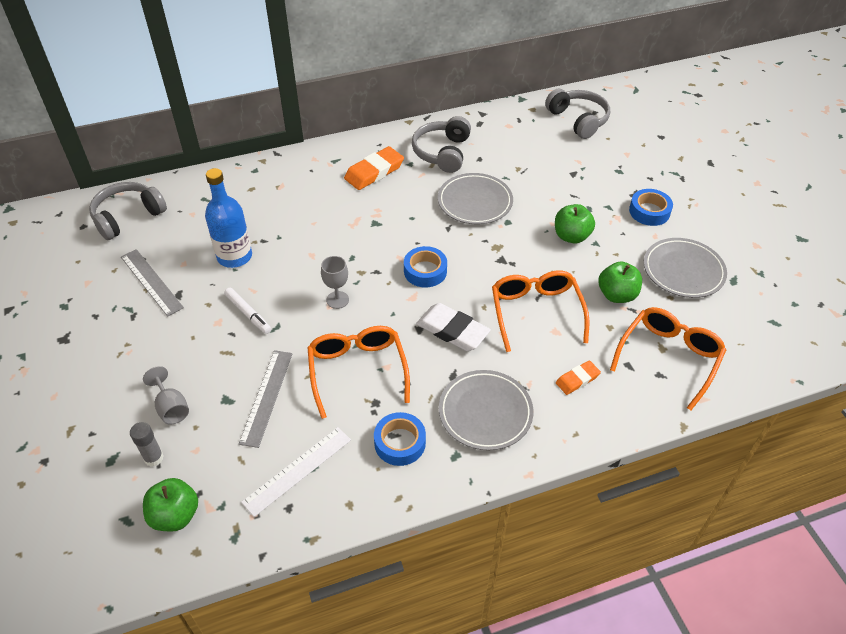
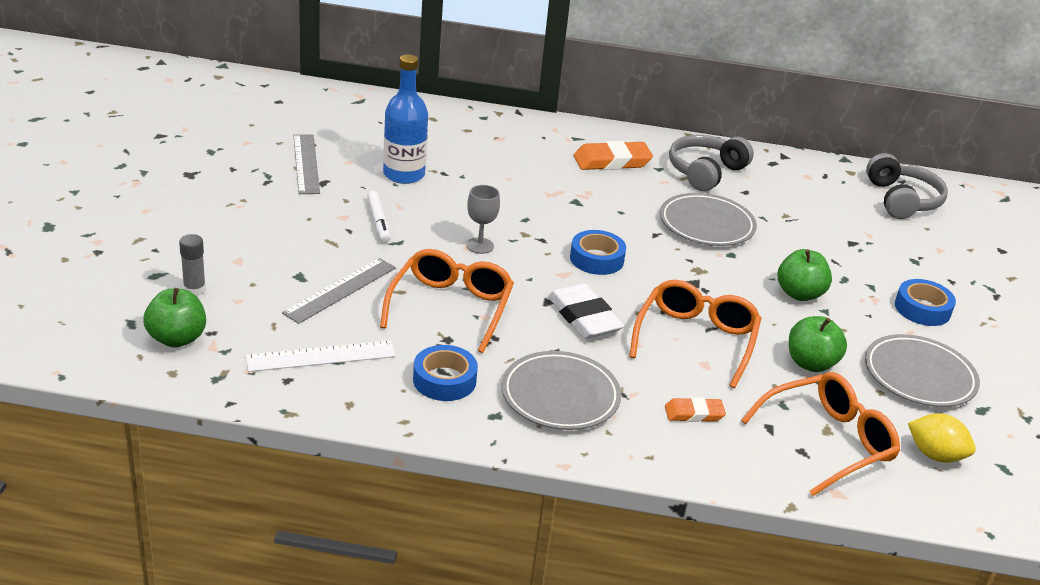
camera: 25 degrees right, 15 degrees down
(128, 217) = (326, 109): grey headphones -> none
(171, 407) = (243, 261): grey goblet -> none
(733, 333) = (935, 455): none -> yellow lemon

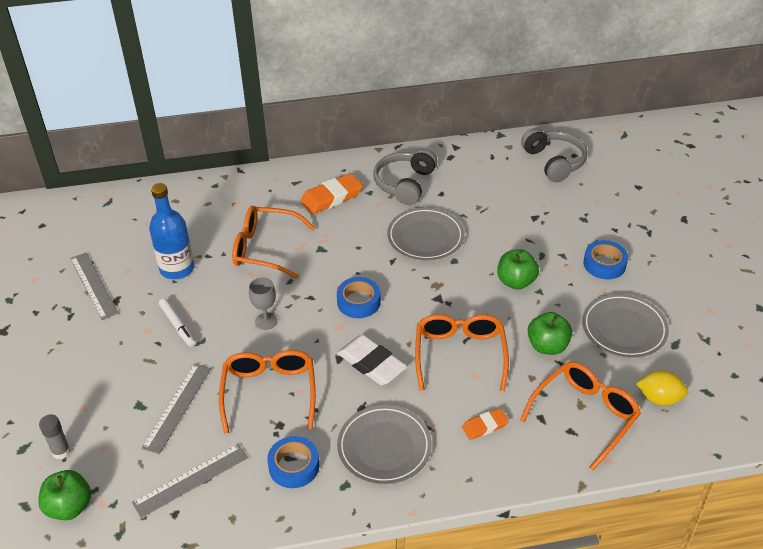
camera: 15 degrees left, 10 degrees up
(321, 356) = (191, 480): white ruler -> grey ruler
(512, 184) = (265, 249): none -> orange glasses

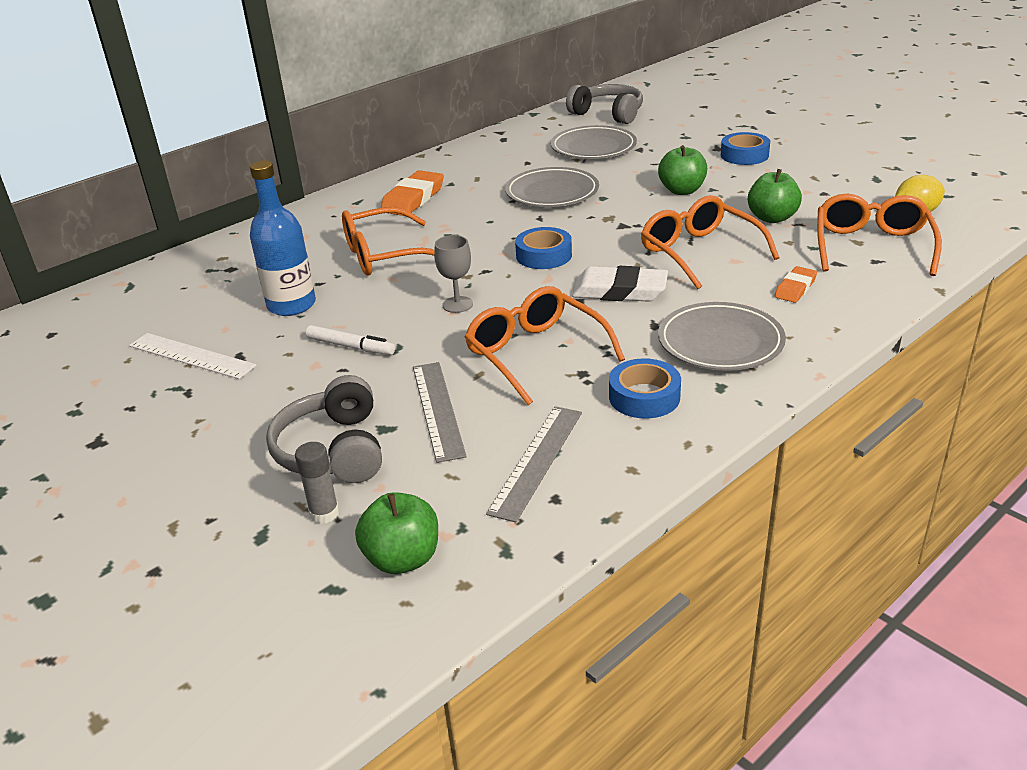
camera: 30 degrees left, 10 degrees down
(93, 285) = (191, 356): grey ruler -> white ruler
(405, 184) = (481, 167): grey headphones -> grey headphones (333, 450)
(624, 329) = (821, 185): grey plate -> grey plate (593, 147)

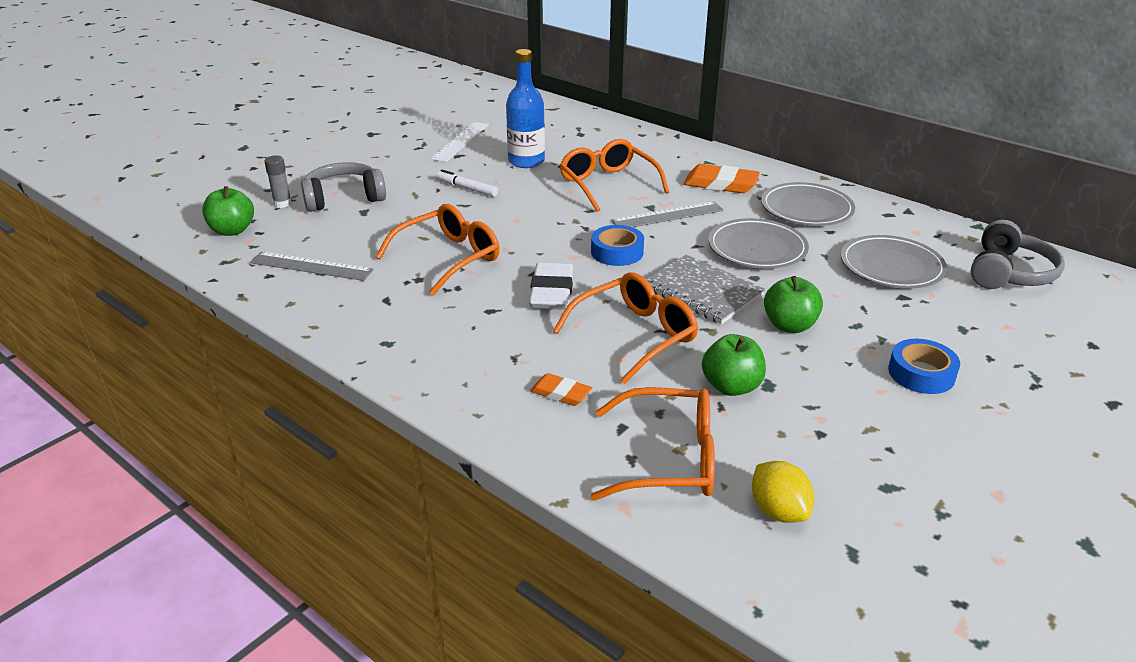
camera: 80 degrees right, 0 degrees up
(350, 346) = (467, 188): white marker -> white marker turned 105 degrees clockwise
(437, 409) = (381, 226): grey ruler -> grey ruler (667, 215)
(457, 304) = (527, 221): grey goblet -> none
(625, 220) = (702, 292): none -> grey notebook
(644, 397) = (379, 307): blue tape -> none
(720, 342) = (458, 344): grey plate -> grey plate (806, 209)

